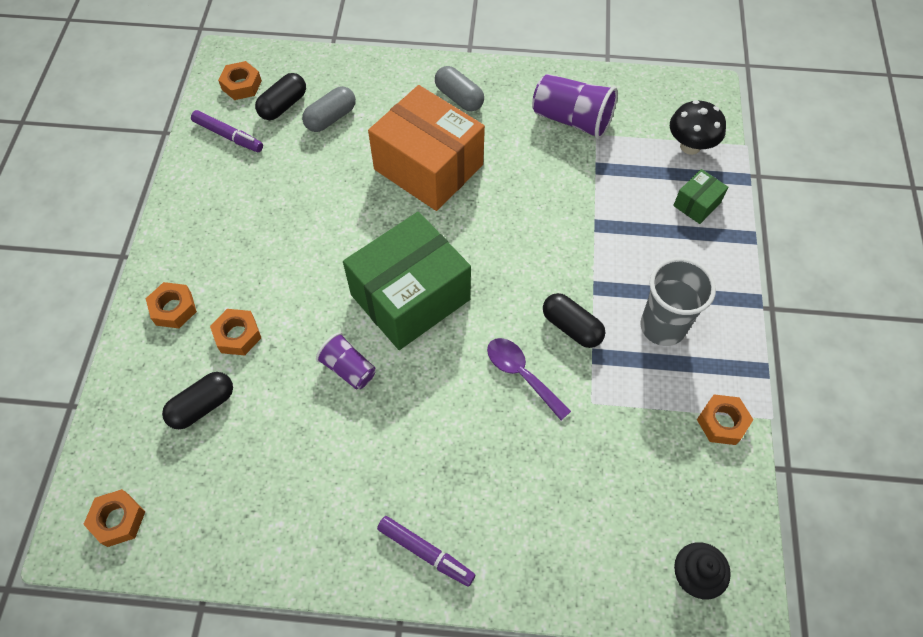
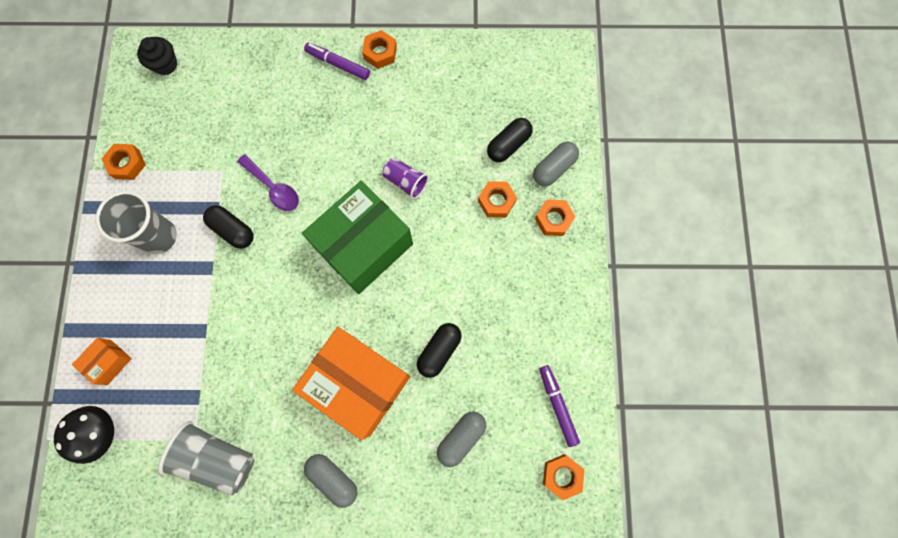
camera: 175 degrees right, 15 degrees up
(118, 520) = (543, 67): orange nut -> orange nut (380, 53)
(153, 370) = (553, 168): none -> grey capsule
(228, 136) = (557, 405): purple marker -> purple marker turned 45 degrees clockwise
(283, 105) = (512, 450): black capsule -> black capsule (439, 351)
(572, 120) = (217, 457): purple cup -> grey cup
(697, 204) = (109, 362): green box -> orange box

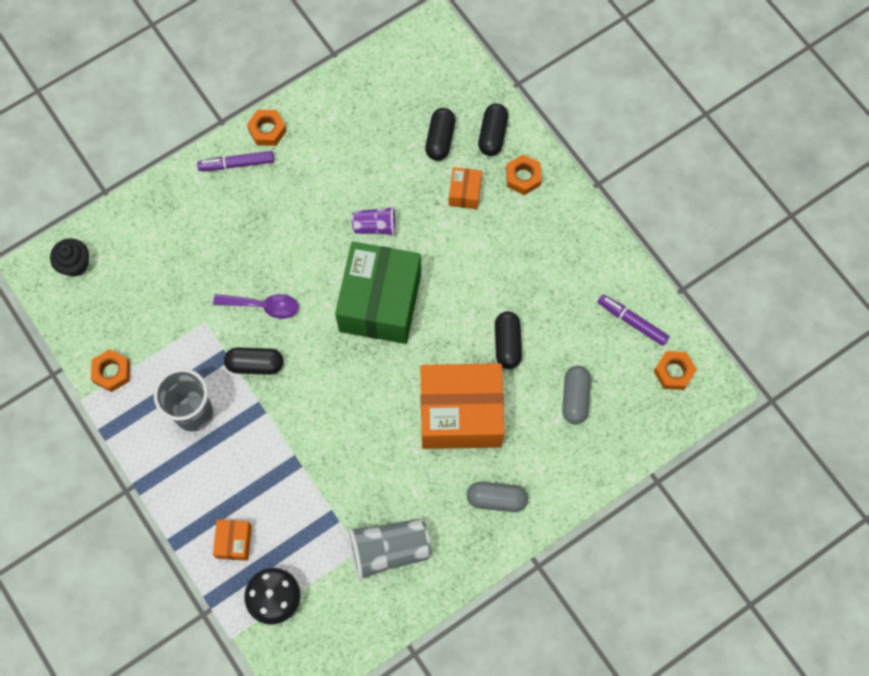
camera: 35 degrees left, 5 degrees down
(496, 201) = (465, 193): orange nut -> orange box
(553, 168) = (492, 135): grey capsule -> black capsule

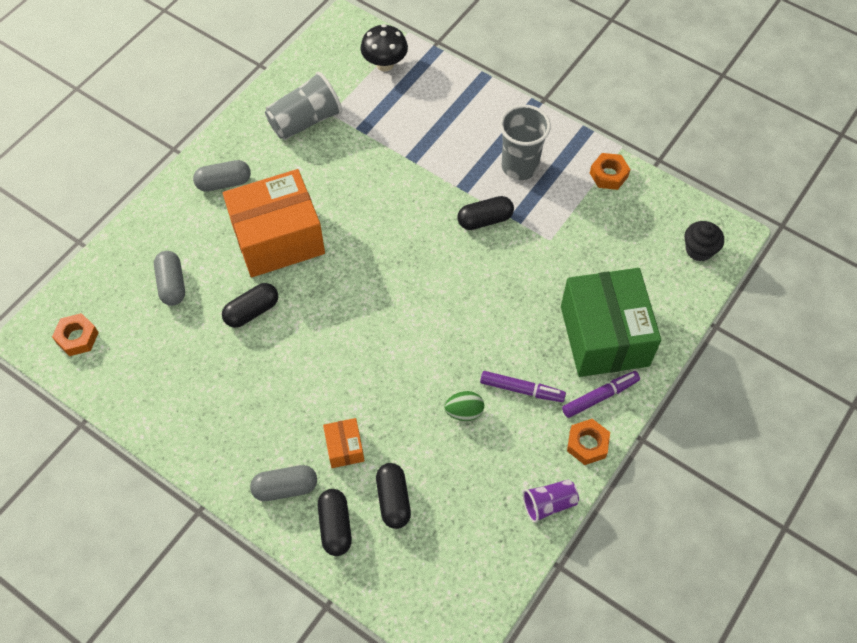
camera: 160 degrees right, 10 degrees down
(234, 542) = (436, 90): orange box -> none
(263, 306) = (502, 270): purple spoon -> none
(355, 189) = (464, 412): none -> green egg
(375, 226) = (426, 380): purple cup -> purple cup (548, 504)
(380, 302) = (391, 309): green box -> green box (604, 336)
(507, 344) = (252, 311): black capsule -> black capsule turned 75 degrees clockwise
(523, 177) = (285, 487): orange nut -> grey capsule
(632, 322) = (129, 372): purple marker -> purple marker (522, 389)

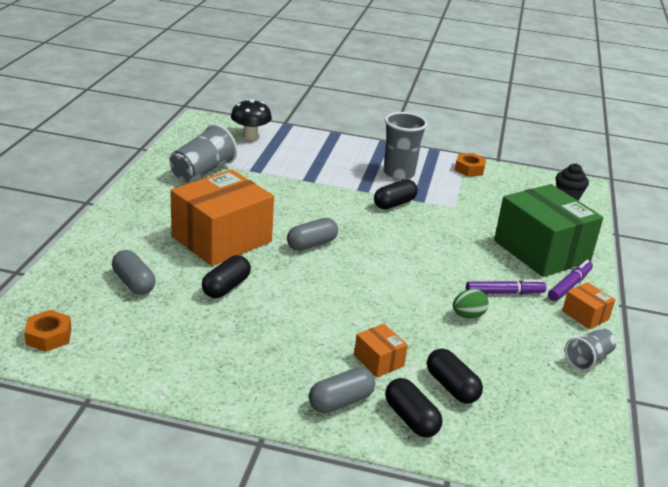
camera: 25 degrees left, 30 degrees down
(224, 183) = (148, 214): grey capsule -> grey capsule (311, 244)
(548, 504) = (588, 359): purple cup -> grey cup
(587, 444) = (585, 315): orange nut -> orange box

